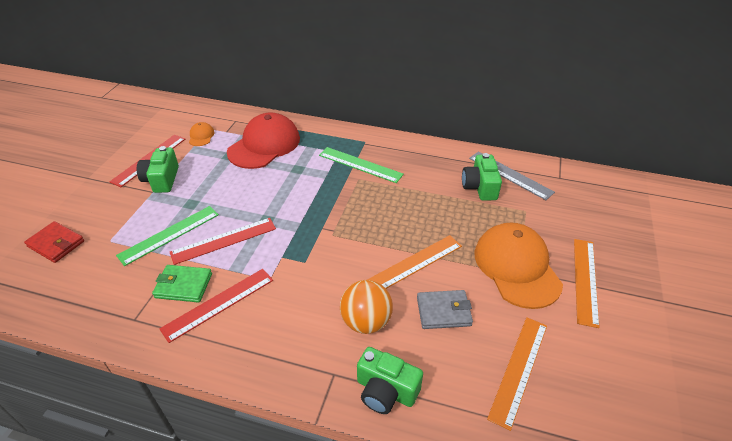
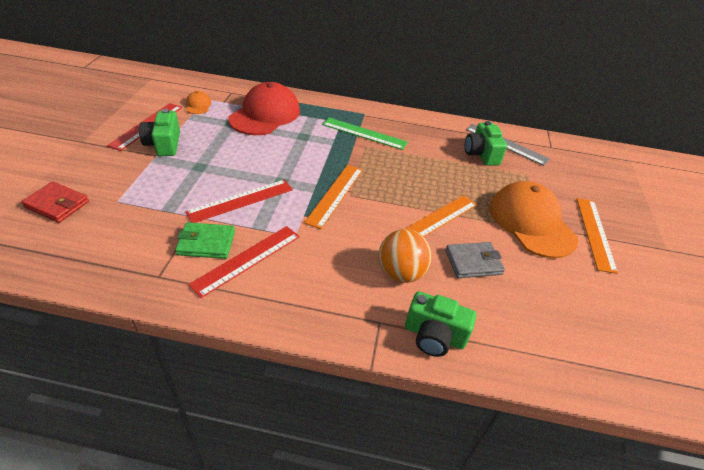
camera: 10 degrees left, 0 degrees up
(169, 234) = (182, 195): green ruler -> none
(519, 369) = (555, 312): orange ruler -> orange ruler (335, 195)

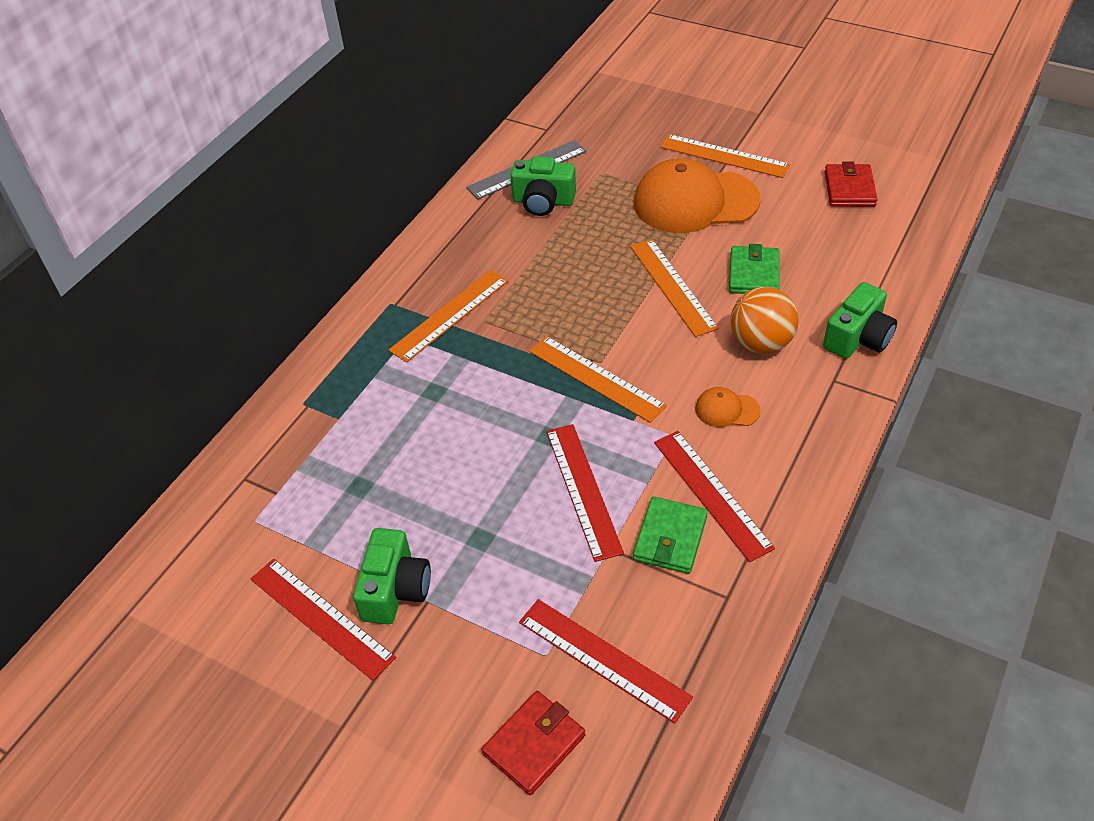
camera: 65 degrees left, 5 degrees up
(112, 224) = (603, 659): none -> red ruler
(164, 144) = (395, 589): green camera -> green camera turned 90 degrees counterclockwise
(198, 105) = (275, 533): orange cap -> orange cap (727, 410)
(265, 115) = (347, 434): red cap -> none
(364, 133) = (450, 315): green ruler -> orange ruler
(473, 262) = (753, 274): grey wallet -> green wallet
(618, 317) = (849, 189): none -> red wallet

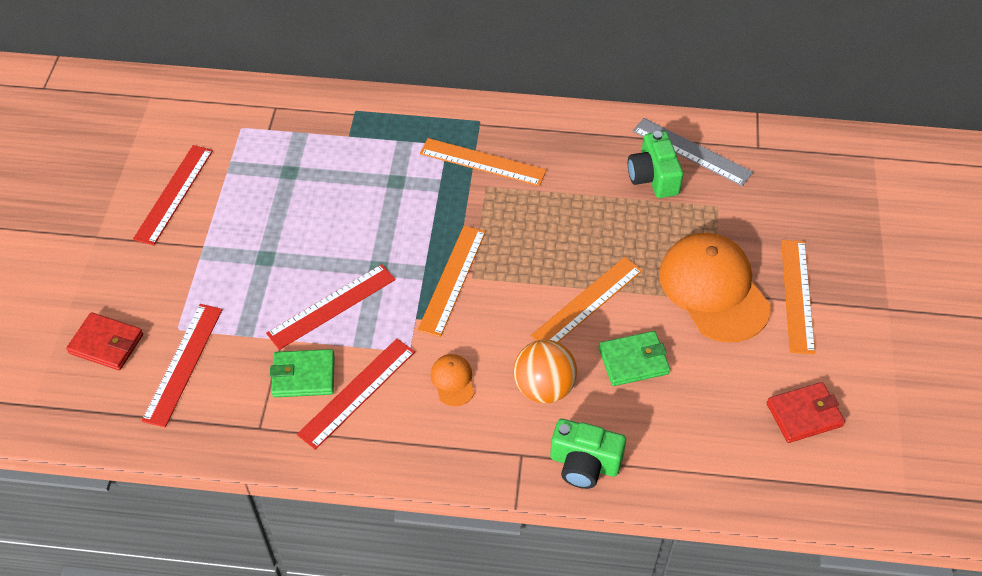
camera: 65 degrees right, 5 degrees up
(395, 589) = (207, 225): green camera -> none

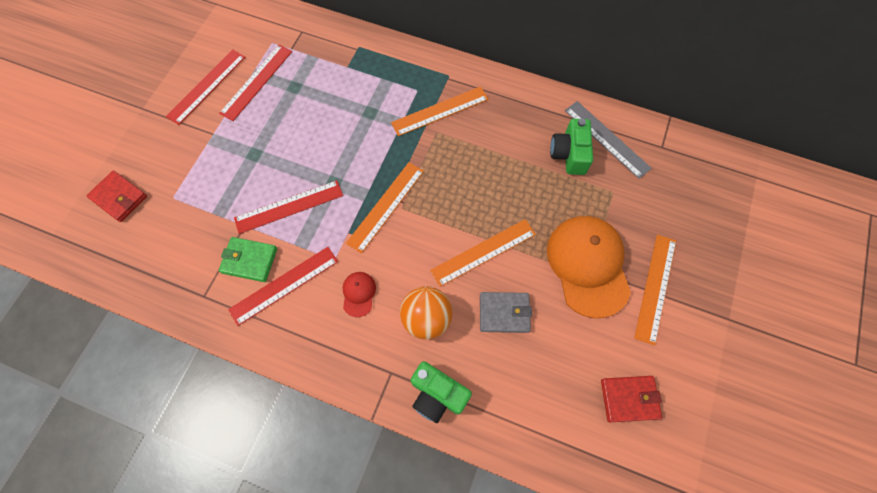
camera: 15 degrees right, 15 degrees up
(183, 363) = (167, 228): red ruler -> red ruler (256, 82)
(453, 381) = (358, 294): orange cap -> red cap
(482, 162) = (440, 111): orange ruler -> orange ruler turned 60 degrees counterclockwise
(633, 361) = (504, 313): green wallet -> grey wallet

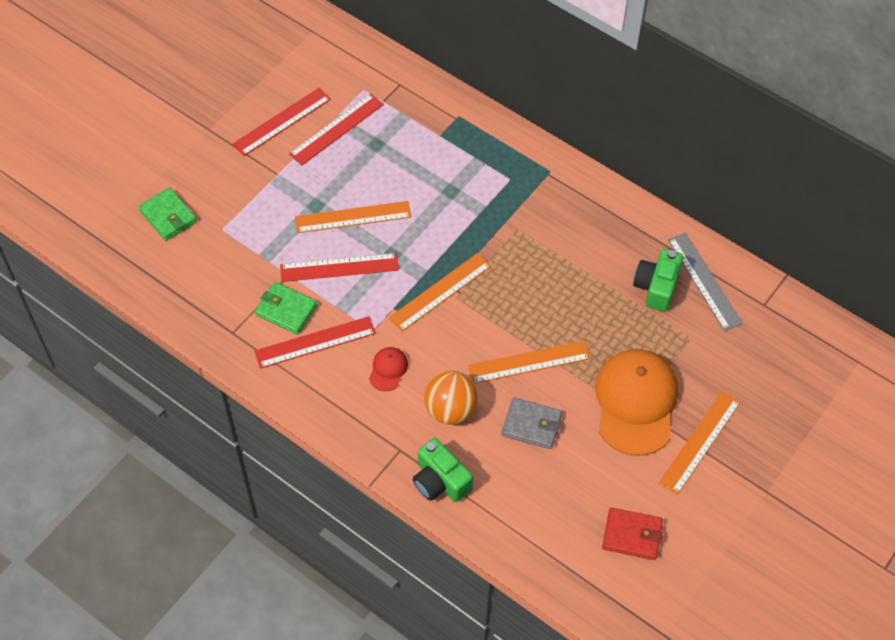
camera: 15 degrees right, 10 degrees down
(119, 197) = (168, 216): red wallet -> green wallet
(440, 111) = (528, 207): orange ruler -> orange ruler (353, 217)

